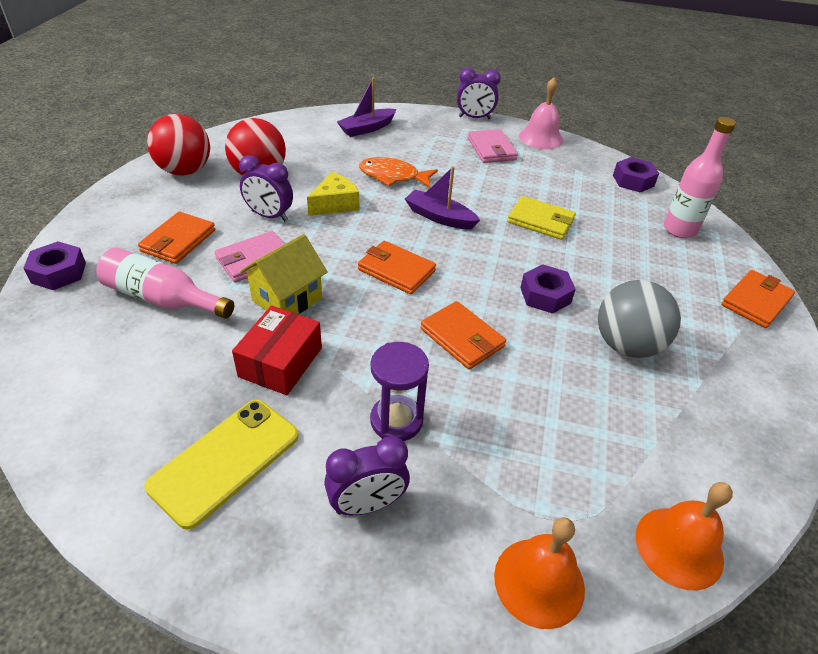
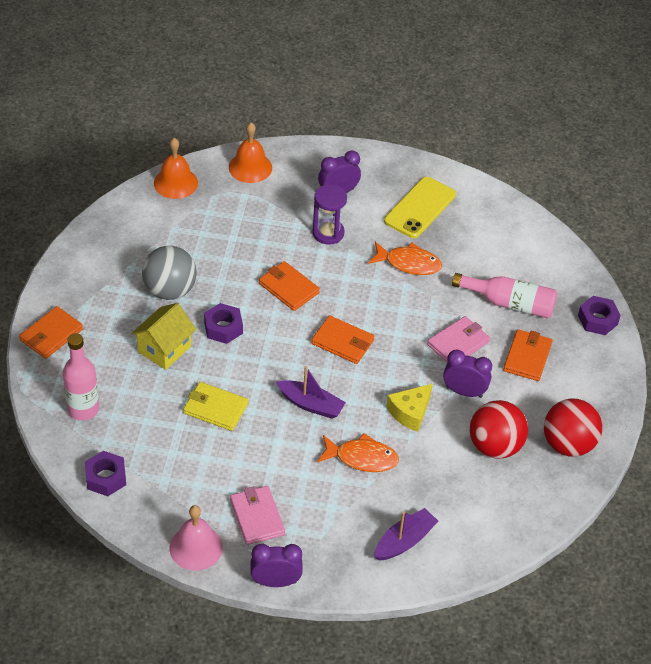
camera: 175 degrees right, 5 degrees up
(280, 362) = (409, 263): red box -> orange fish
(287, 299) = (420, 310): yellow house -> yellow house (164, 349)

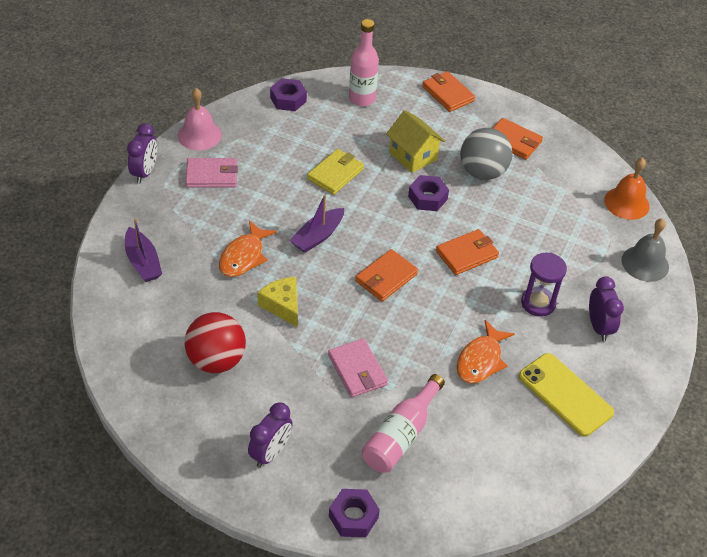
camera: 105 degrees right, 0 degrees up
(250, 167) = (645, 263): orange bell -> grey bell
(464, 392) = (292, 356): purple clock -> purple clock (270, 453)
(527, 357) = (320, 426): orange wallet -> orange wallet (513, 141)
(568, 444) = (193, 424): red ball -> none

